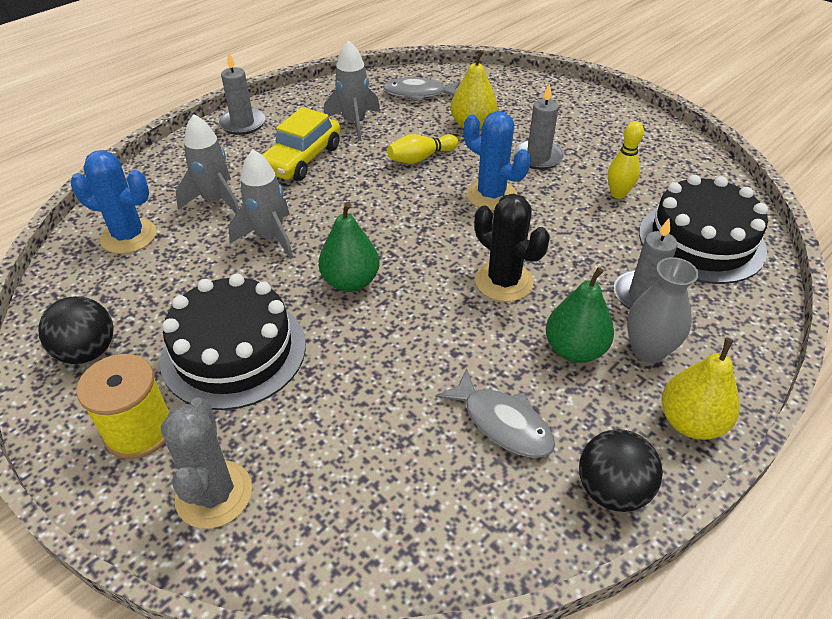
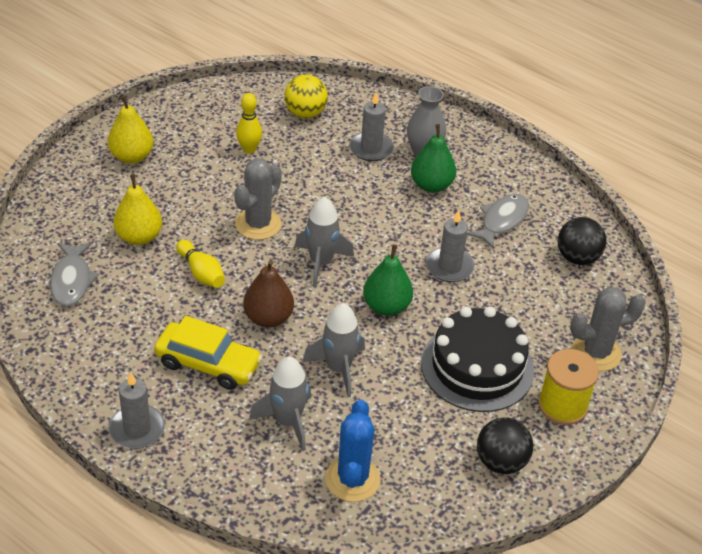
camera: 100 degrees left, 0 degrees up
(351, 196) = (268, 318): none -> brown pear
(354, 123) = (135, 329): grey rocket -> grey rocket (321, 262)
(491, 195) = (258, 224): blue cactus -> grey cactus
(503, 281) = (369, 218): black cactus -> none
(538, 157) = (195, 193): grey candle -> grey candle (449, 267)
(612, 490) = (535, 178): black ball -> black ball (577, 257)
(690, 422) = (478, 141): yellow pear -> yellow pear (132, 156)
(701, 241) = (305, 113): black cake -> yellow ball

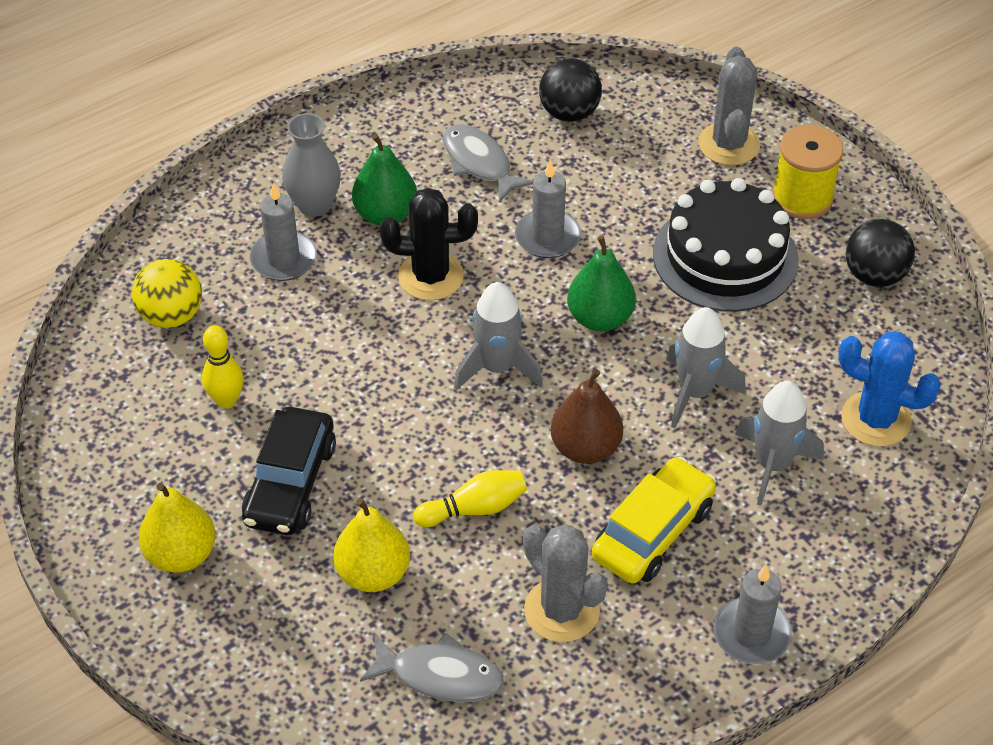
camera: 70 degrees left, 5 degrees up
(195, 189) = (290, 483): none -> black car
(258, 224) = (396, 422): grey cactus -> grey cactus (561, 610)
(386, 216) = (431, 276): none -> black cactus

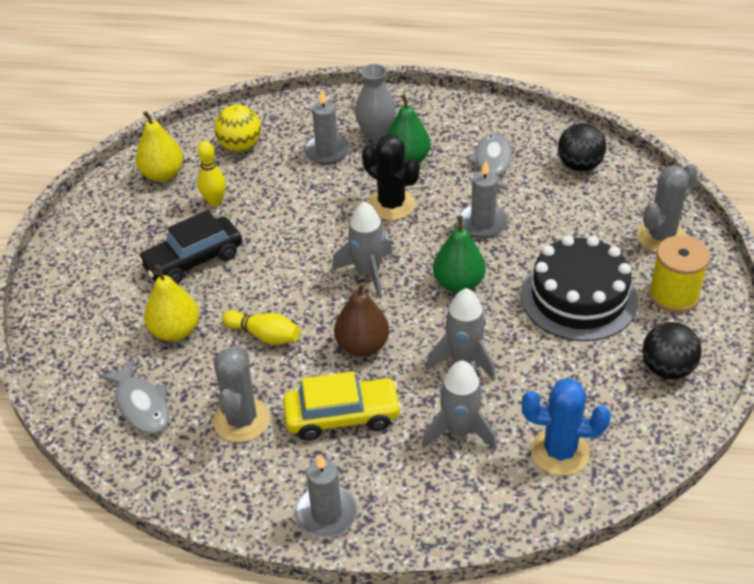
camera: 45 degrees right, 5 degrees down
(181, 554) = (104, 259): yellow pear -> yellow pear (162, 174)
(876, 419) = (559, 452): blue cactus -> blue cactus turned 60 degrees counterclockwise

